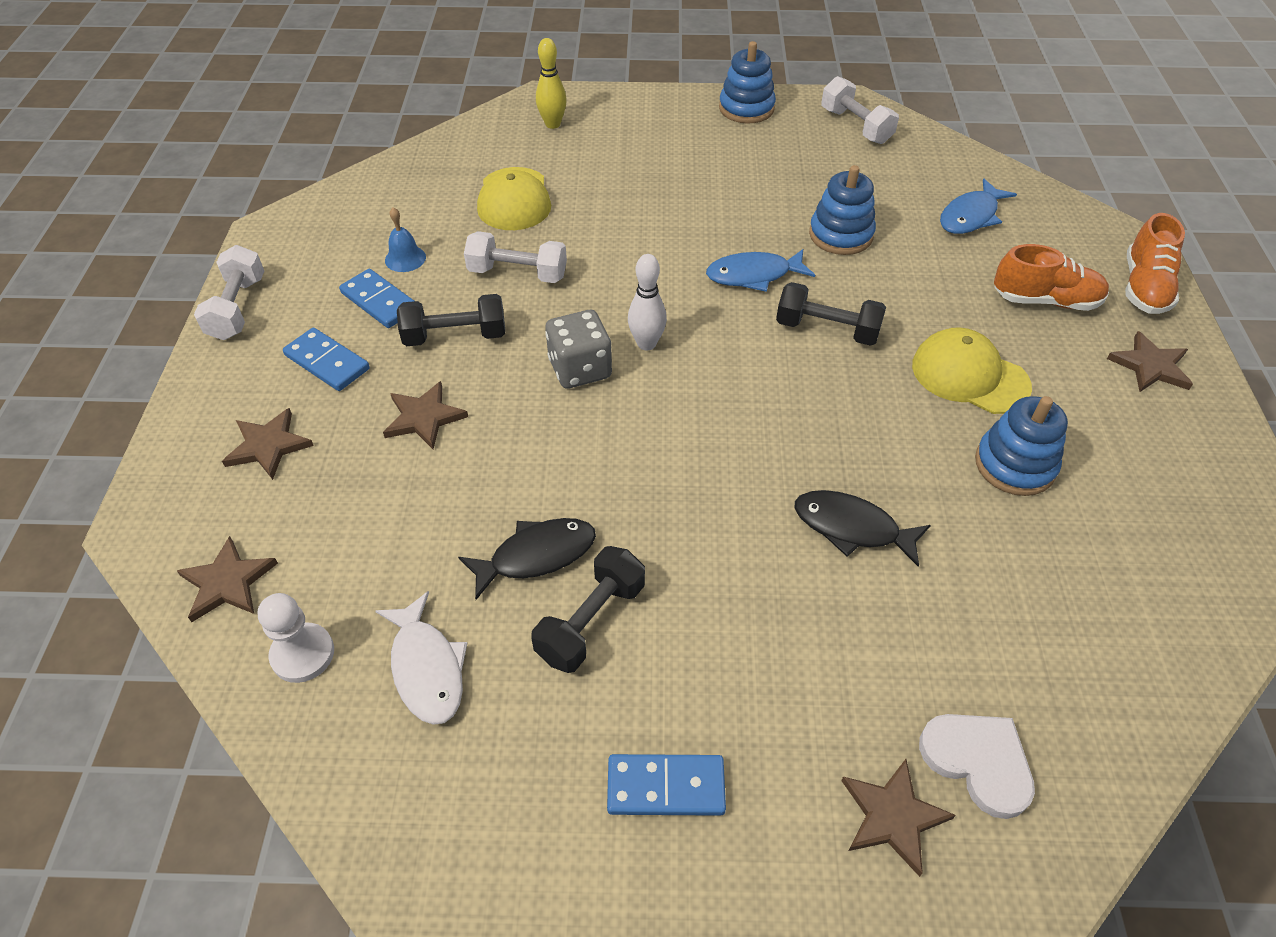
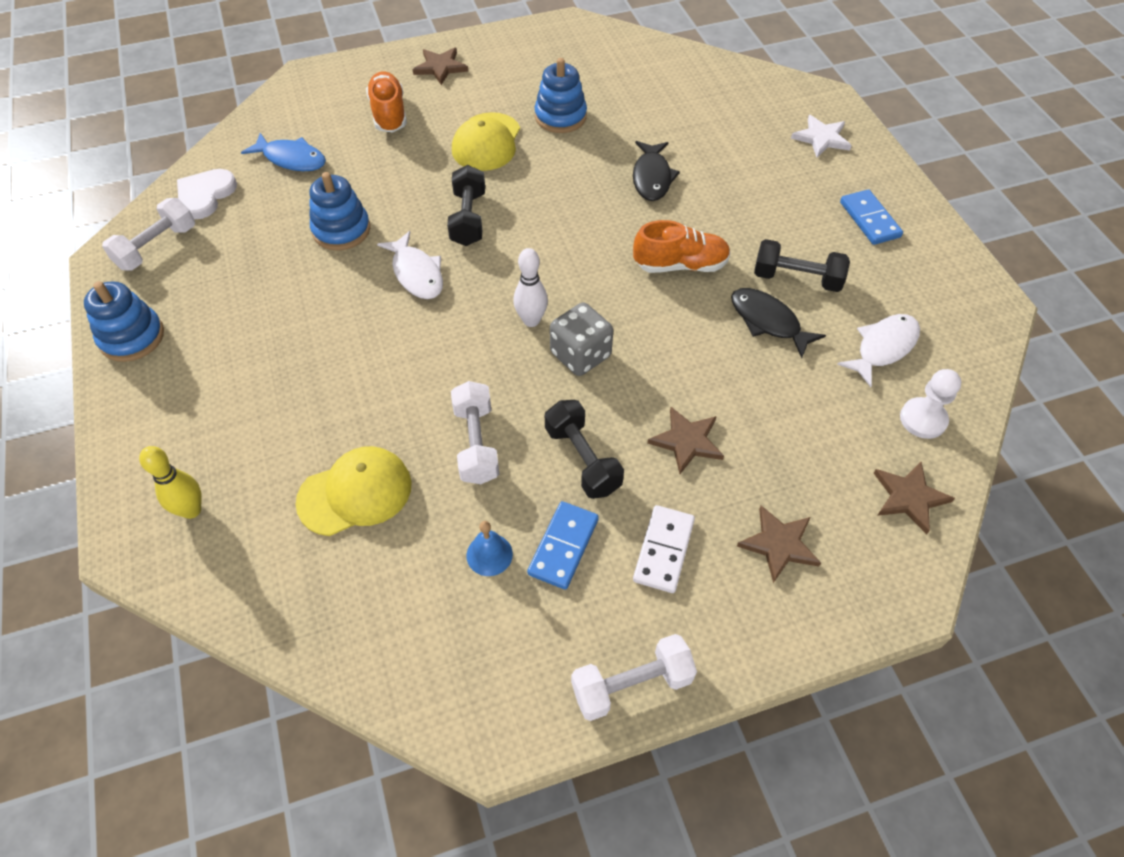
camera: 110 degrees left, 5 degrees up
(327, 362) = (663, 550): blue domino -> white domino
(753, 275) = (417, 273): blue fish -> white fish
(892, 817) = (821, 138): brown star -> white star
(978, 761) = (771, 114): white heart -> white heart (205, 195)
(1144, 287) = (356, 71): orange shoe -> orange shoe (680, 265)

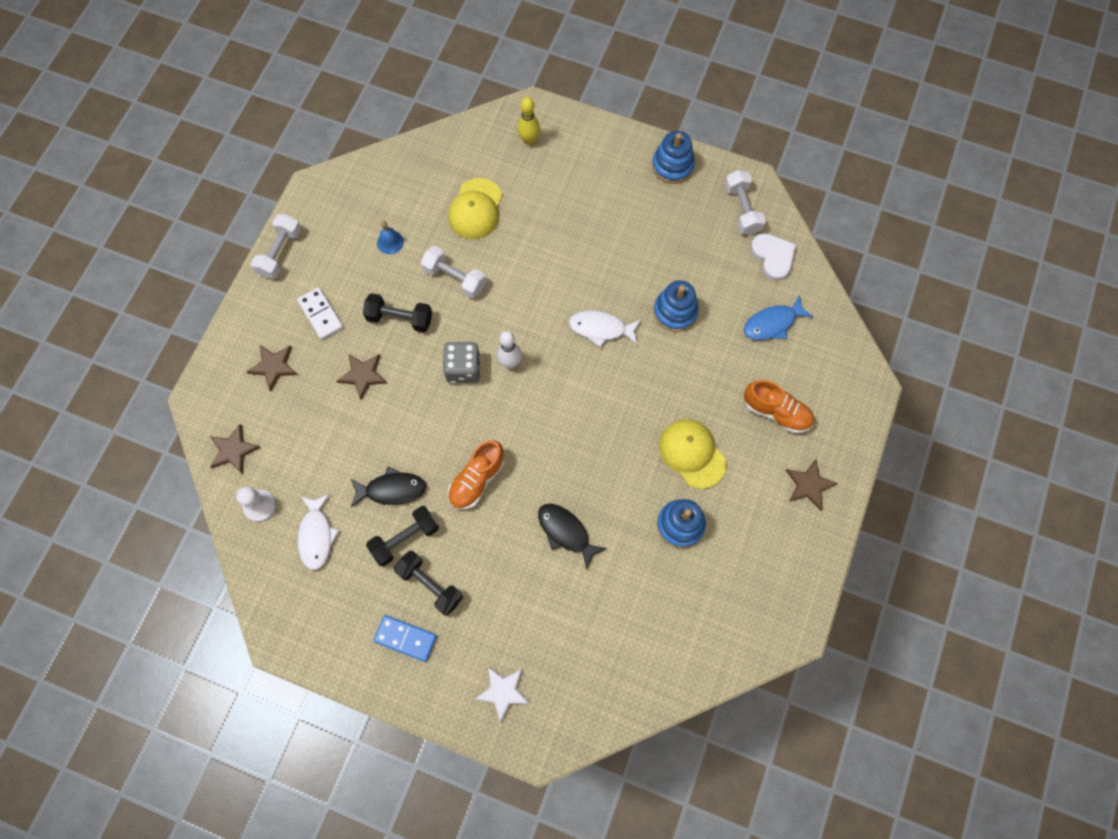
camera: 130 degrees right, 15 degrees up
(468, 218) = (624, 389): black dumbbell -> black dumbbell (430, 585)
(563, 546) = (364, 274): blue domino -> none

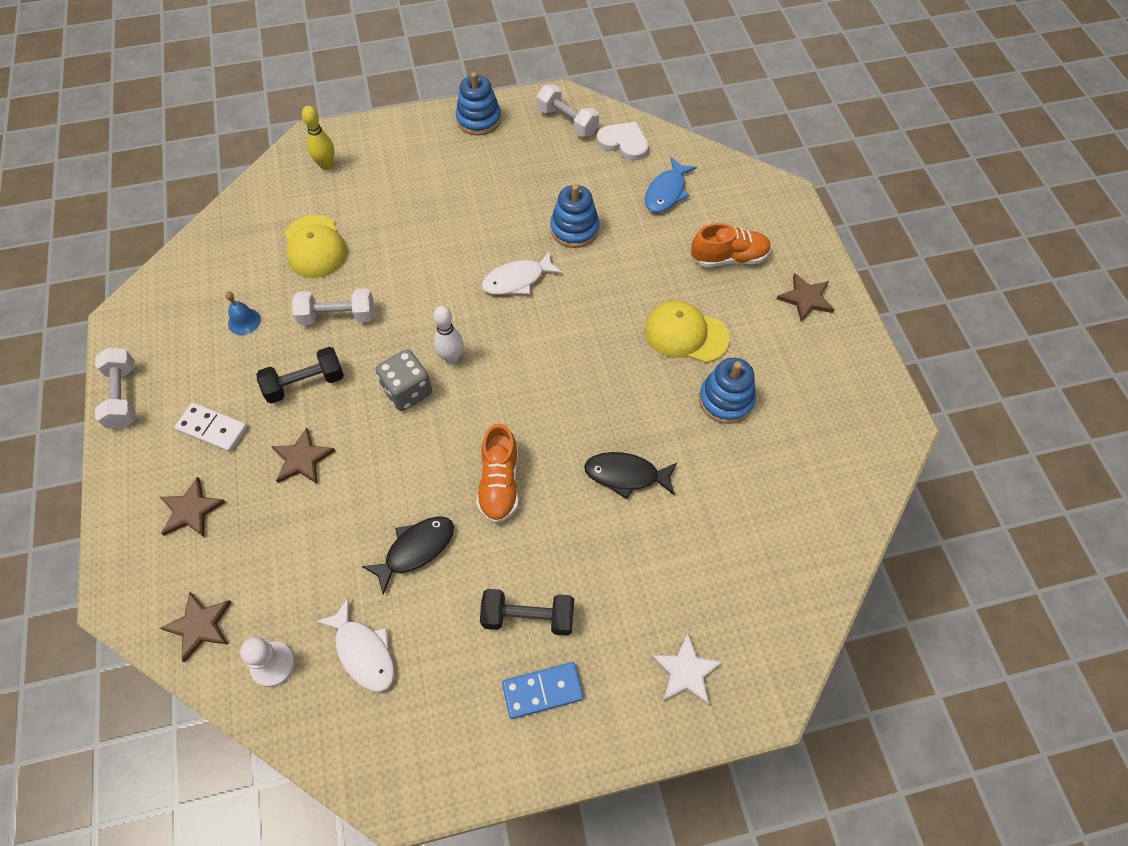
camera: 35 degrees left, 10 degrees down
(405, 539) = (466, 589): black dumbbell -> none

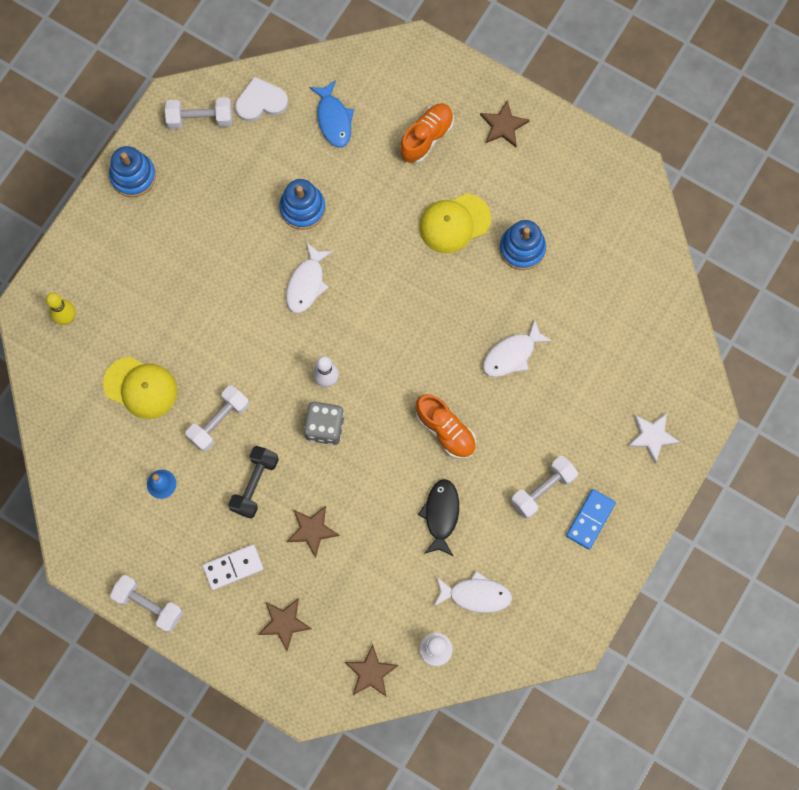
camera: 45 degrees left, 15 degrees up
(528, 617) = (543, 489): black dumbbell -> white dumbbell
(626, 475) = (512, 354): black fish -> white fish

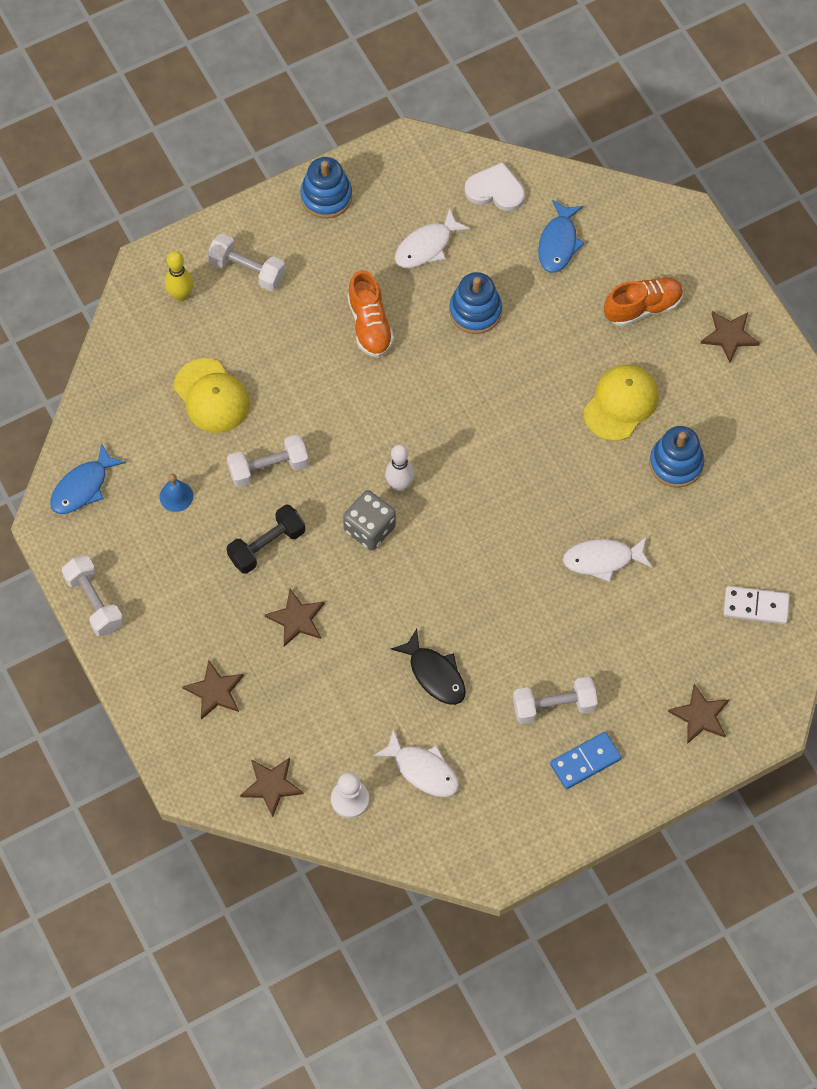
camera: 30 degrees right, 10 degrees down
(84, 517) = (83, 487): none -> blue fish
(200, 119) = (425, 176): white dumbbell -> white dumbbell (247, 270)
(233, 567) = (197, 612): white domino -> white domino (756, 606)
(307, 283) = (435, 384): white fish -> white fish (427, 246)
(441, 514) = (435, 674): black fish -> black fish turned 105 degrees clockwise
(445, 430) = (489, 596): orange shoe -> orange shoe (370, 325)
(454, 223) = (621, 403): yellow cap -> yellow cap turned 120 degrees clockwise
(652, 436) = (700, 716): white star -> brown star

